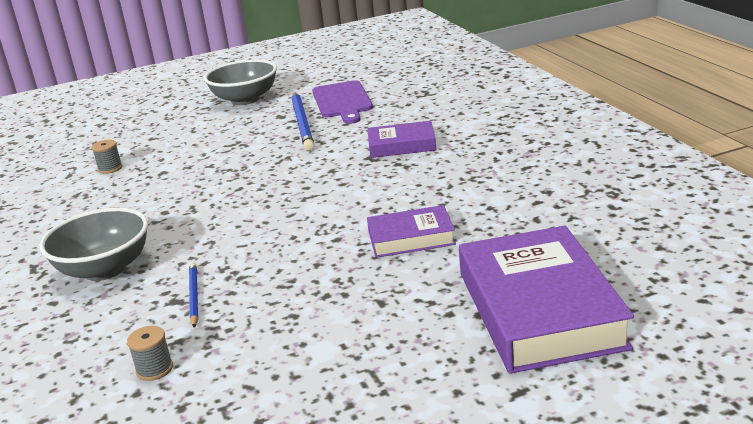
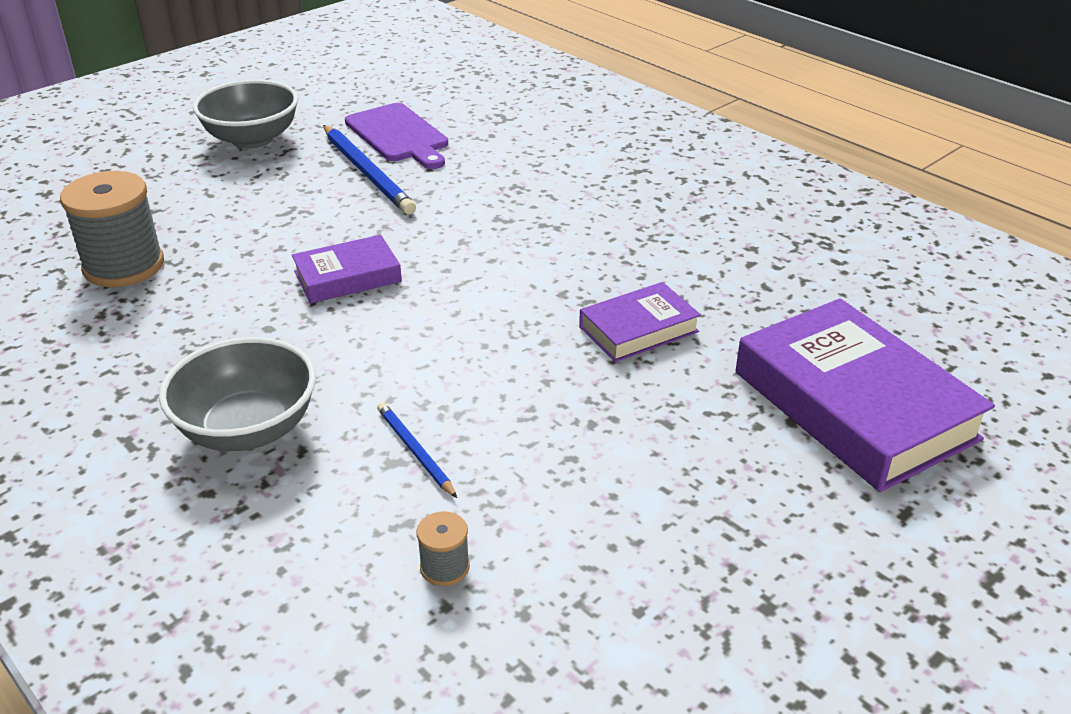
camera: 25 degrees left, 10 degrees up
(110, 168) = (124, 266): grey spool -> grey spool, size x2.22
(402, 145) = (529, 197): purple book -> purple book (347, 276)

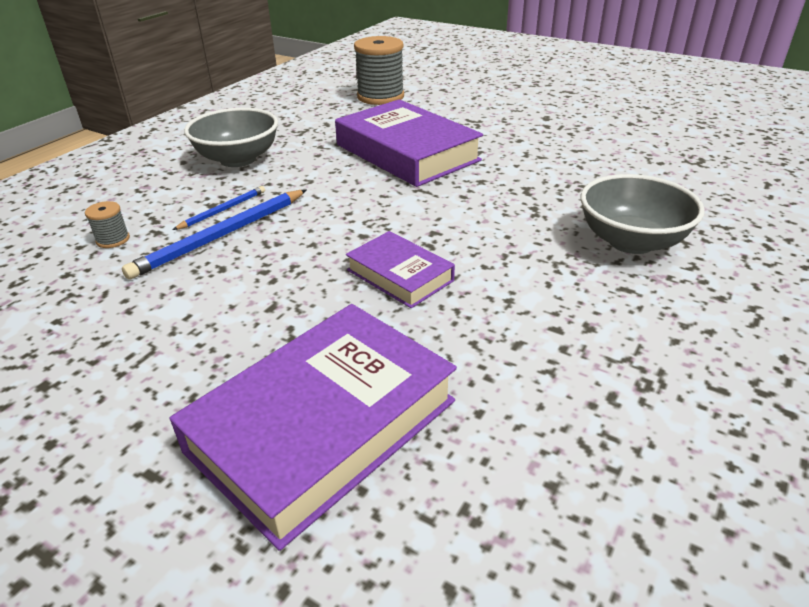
camera: 75 degrees right, 0 degrees up
(252, 139) = (553, 92): grey bowl -> grey bowl (631, 241)
(347, 276) = (407, 153): purple book -> purple book, size x1.89
(367, 172) = (547, 132): blue pencil -> blue pencil (221, 236)
(398, 135) = (614, 130): purple cutting board -> none

